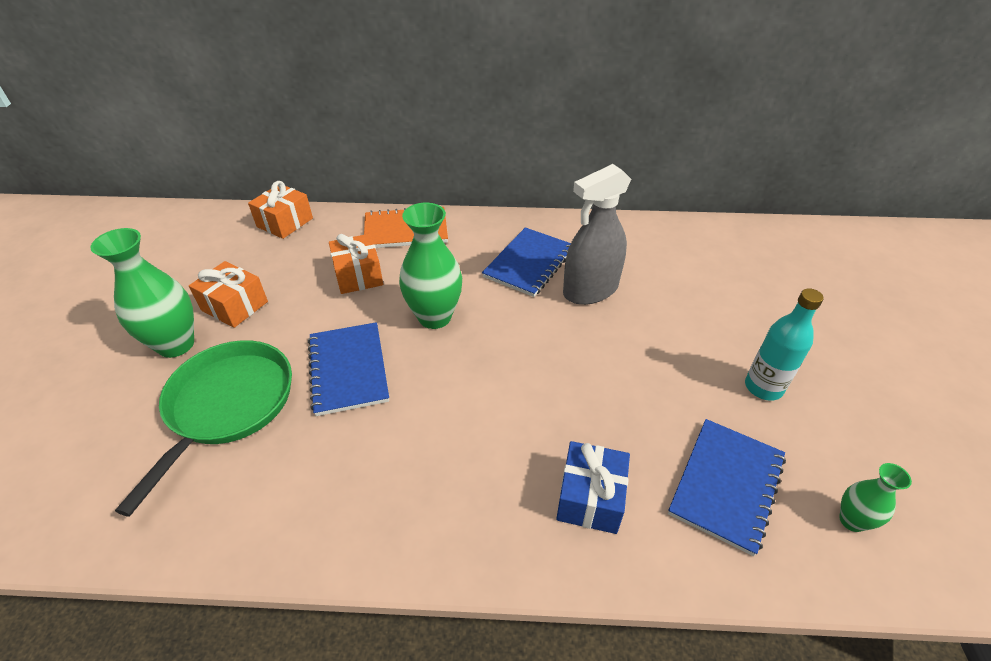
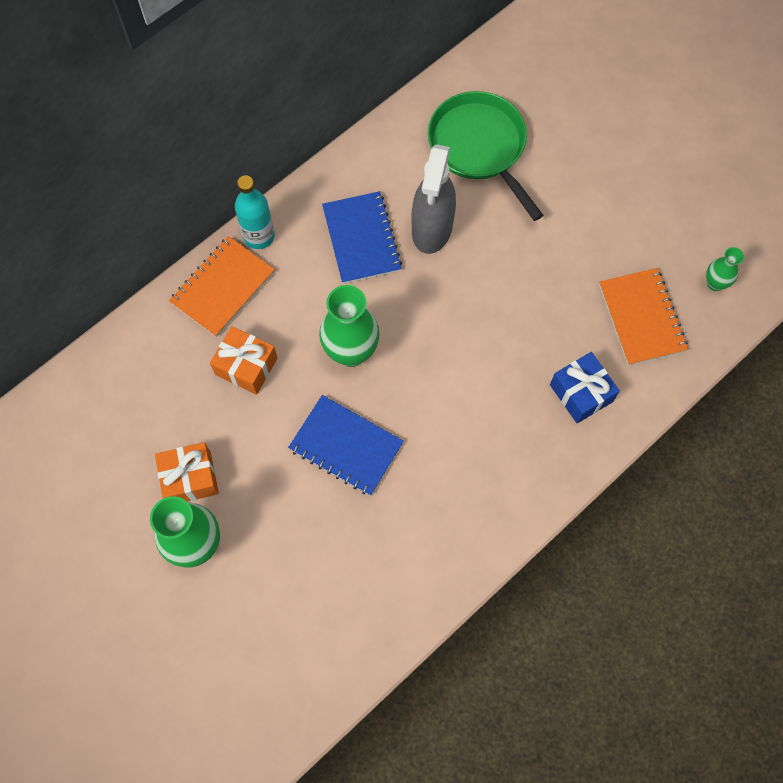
camera: 45 degrees left, 25 degrees up
(228, 405) = (302, 543): green pan -> green pan (479, 147)
(285, 222) = (106, 371): orange gift -> none
(726, 485) = (641, 318): blue notebook -> orange notebook
(763, 387) = (609, 223): turquoise bottle -> turquoise bottle (259, 236)

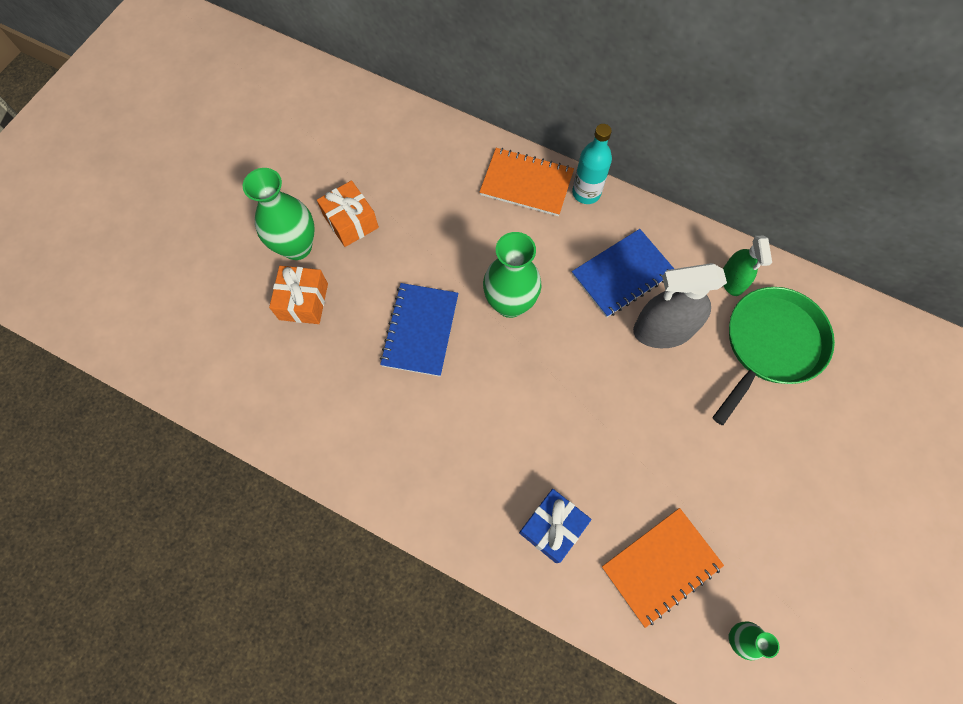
camera: 70 degrees right, 0 degrees up
(246, 366) = (463, 227): orange gift -> orange gift (303, 301)
(406, 149) = (732, 280): none -> green spray bottle

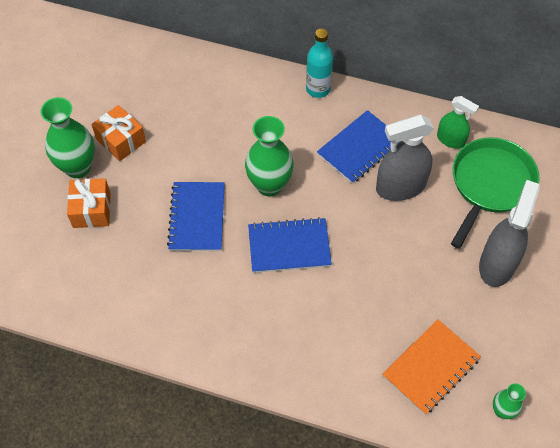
camera: 10 degrees left, 10 degrees down
(519, 384) = (289, 247): none -> blue notebook
(526, 184) = (266, 89): orange notebook -> none
(552, 527) = (336, 353): blue gift -> none
(732, 280) = (450, 140): green spray bottle -> green spray bottle turned 45 degrees counterclockwise
(762, 448) = (497, 264): none -> grey spray bottle

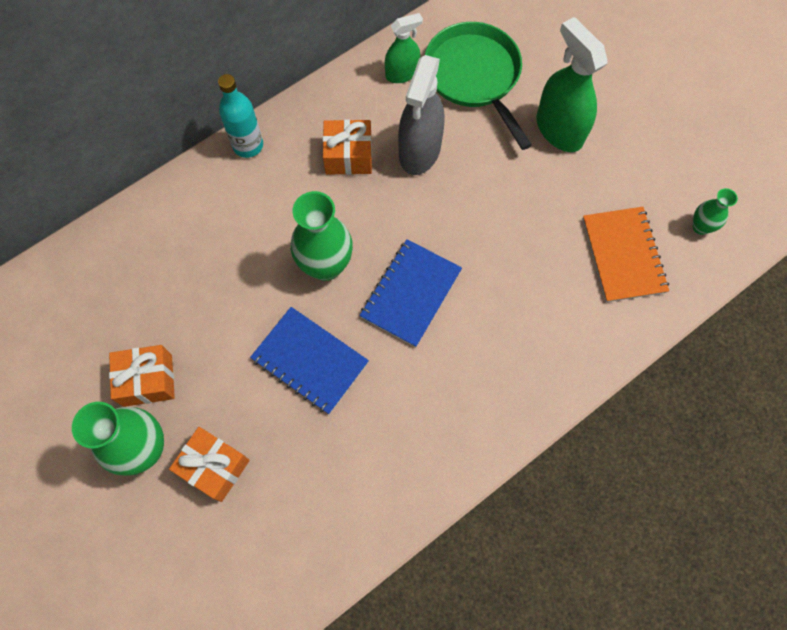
camera: 55 degrees left, 10 degrees up
(359, 148) = (348, 156): blue notebook -> orange gift
(497, 264) = (559, 130): grey spray bottle -> green spray bottle

